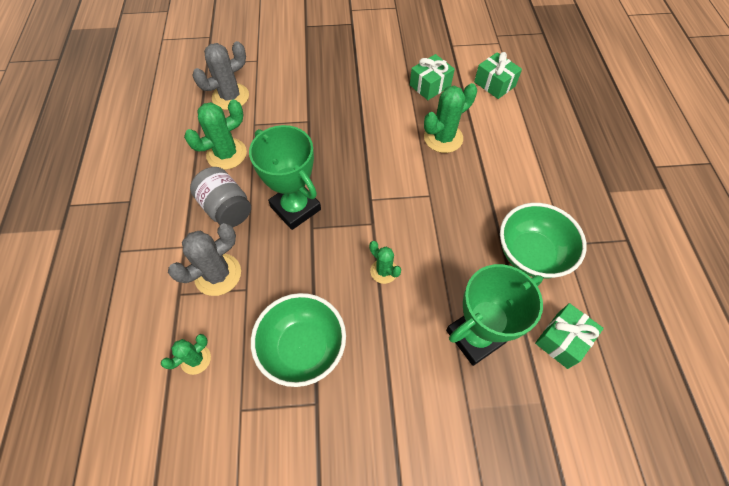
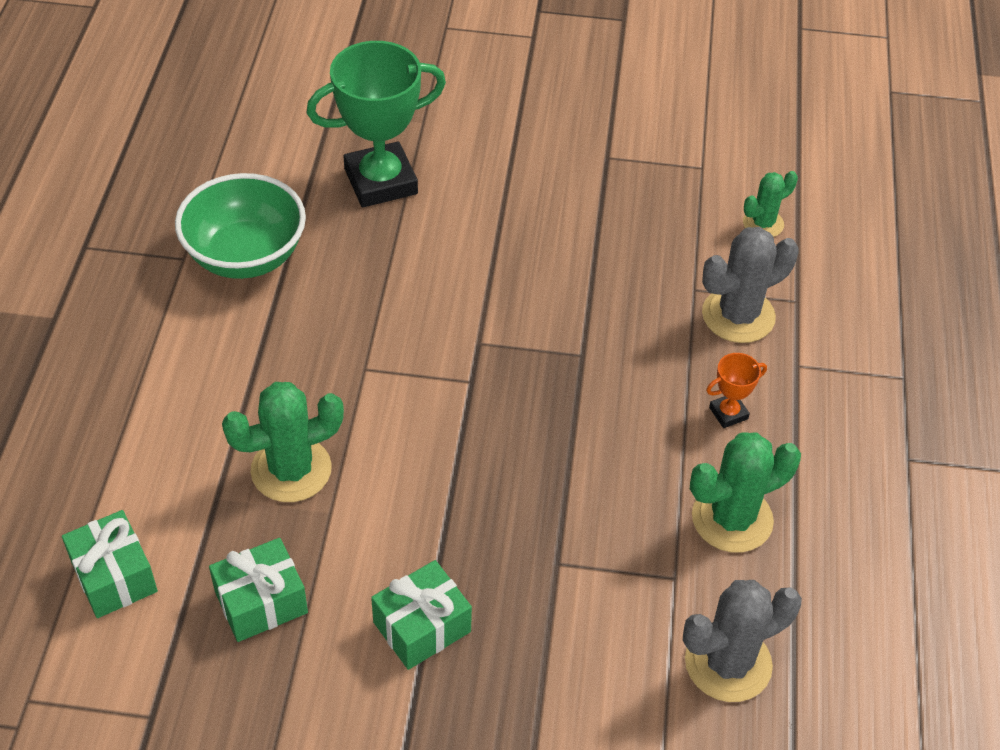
camera: 170 degrees left, 10 degrees down
(226, 208) = (728, 413): grey jar -> orange trophy
(295, 208) = (605, 391): green trophy -> none
(303, 348) = (617, 210): green bowl -> none
(384, 271) = (481, 274): green cactus -> none
(562, 340) = (268, 158): green gift -> green gift (422, 627)

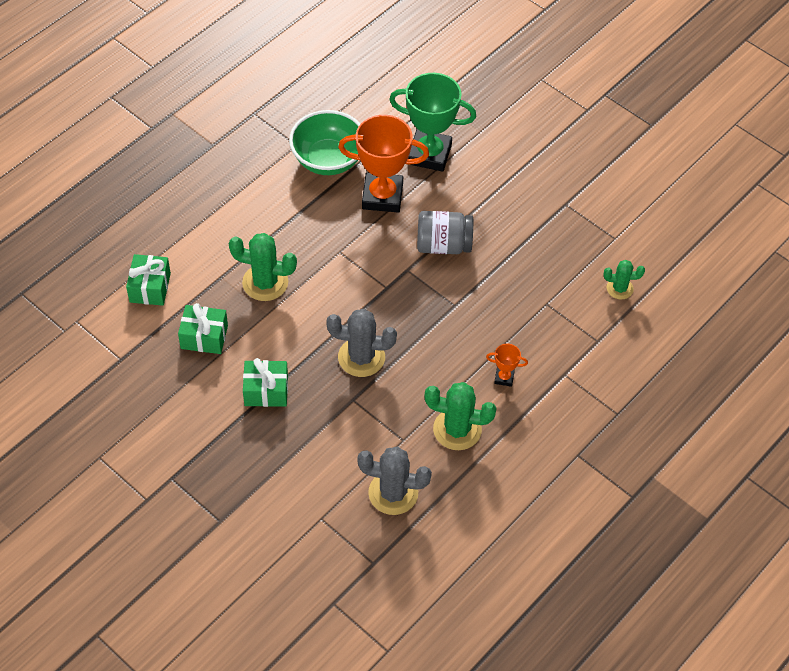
camera: 35 degrees right, 5 degrees up
(362, 265) = (382, 196): none -> orange trophy
(499, 285) = (443, 245): none -> grey jar
(738, 315) = (557, 331): grey cactus -> grey cactus (361, 357)

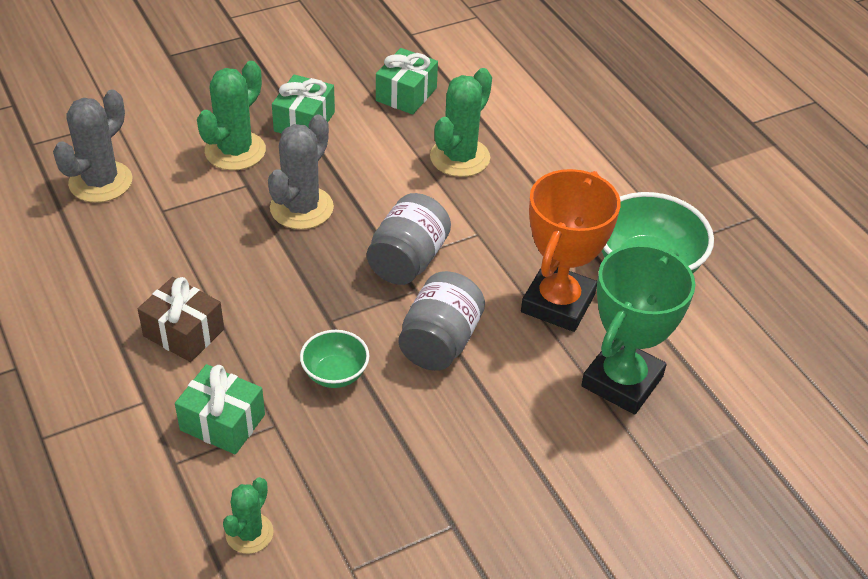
camera: 110 degrees right, 10 degrees down
(150, 287) = (497, 71): green gift -> green gift (222, 422)
(382, 281) = (408, 260): none -> grey jar
(457, 429) = (141, 261): green cactus -> green cactus (235, 151)
(494, 288) = (335, 374): none -> green bowl
(504, 377) = (184, 332): orange trophy -> brown gift

